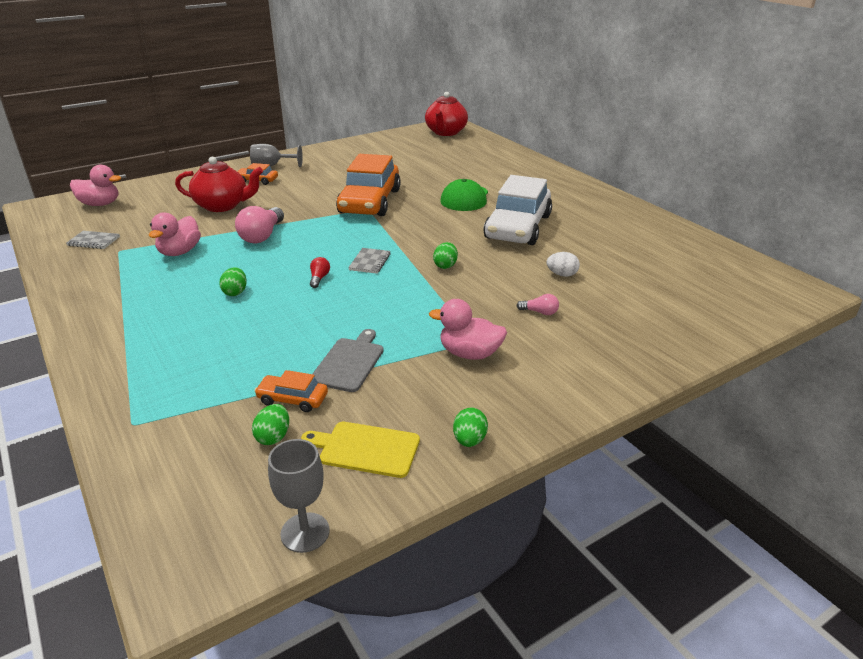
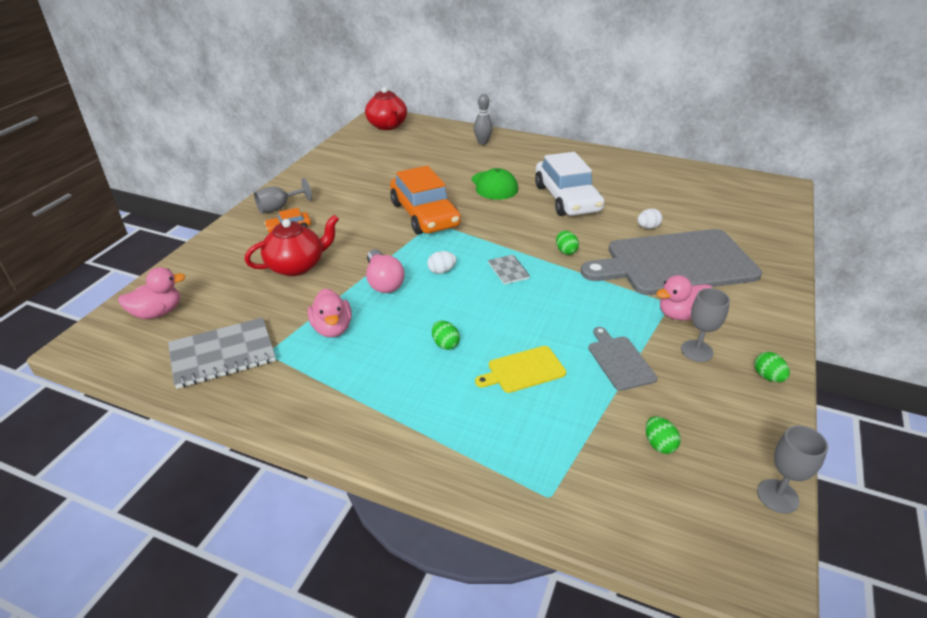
camera: 35 degrees left, 5 degrees up
(94, 241) = (222, 354): grey notebook -> grey notebook, size x1.99
(292, 399) = (627, 409): orange car -> none
(316, 244) = (441, 271): none -> white egg
(319, 278) = (492, 301): red light bulb -> none
(366, 449) = (724, 418): yellow cutting board -> yellow cutting board (523, 370)
(434, 387) = (696, 351): none -> grey goblet
(510, 164) = (482, 142): none -> grey bowling pin
(539, 312) = (675, 263): pink light bulb -> grey cutting board

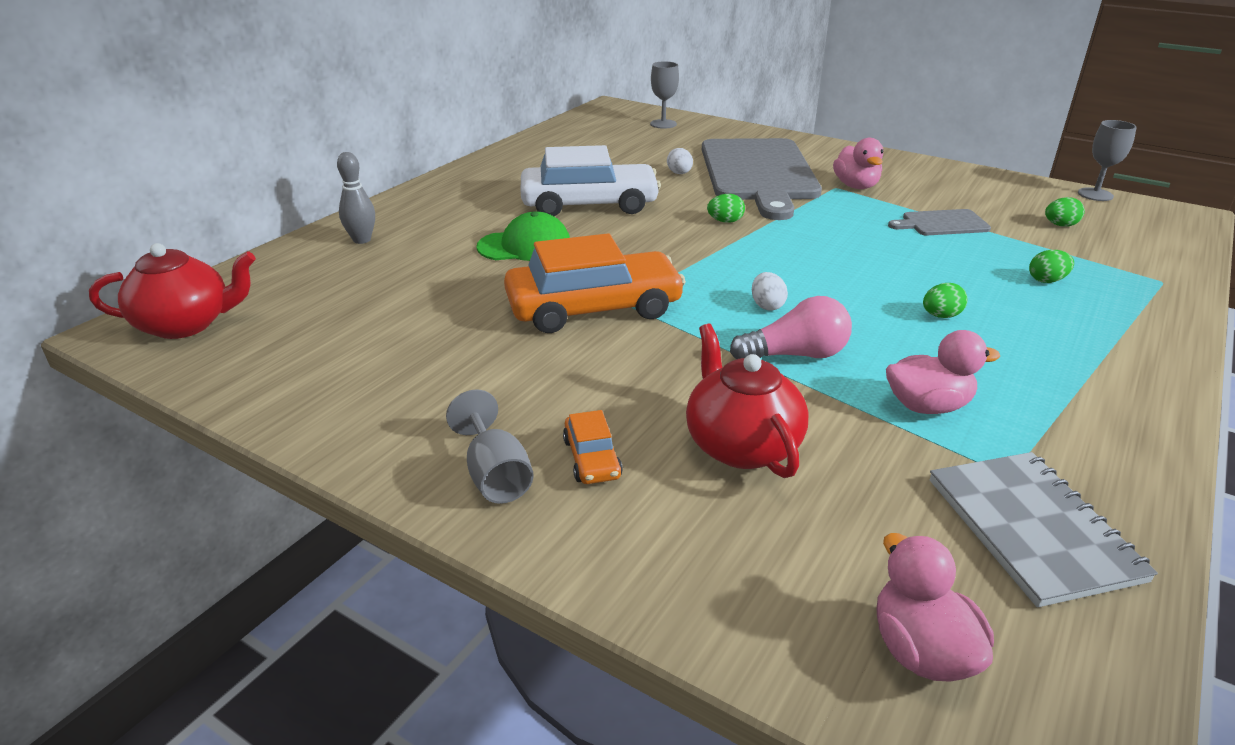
camera: 80 degrees left, 5 degrees down
(508, 270) = (768, 260): grey notebook -> none
(523, 370) = (975, 273): yellow cutting board -> none
(696, 351) = (915, 189): grey goblet -> grey goblet (663, 124)
(767, 377) = (945, 171): green egg -> green egg (1046, 280)

